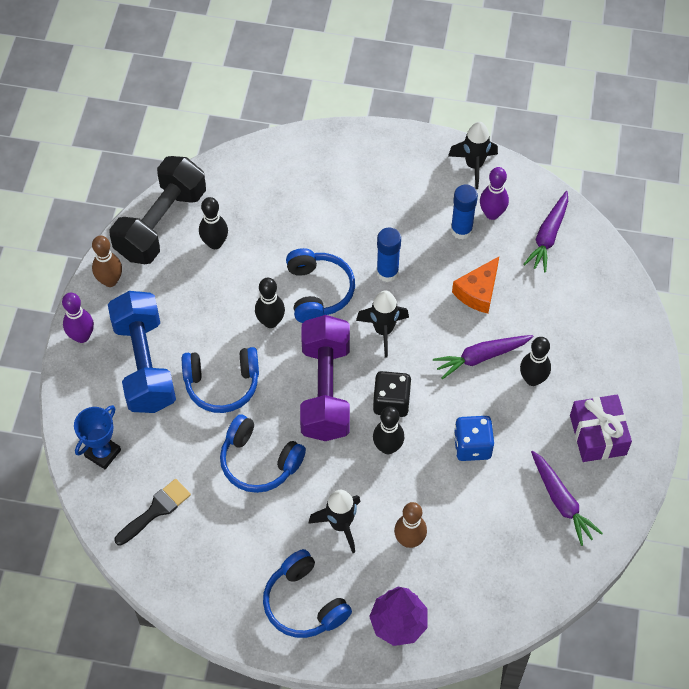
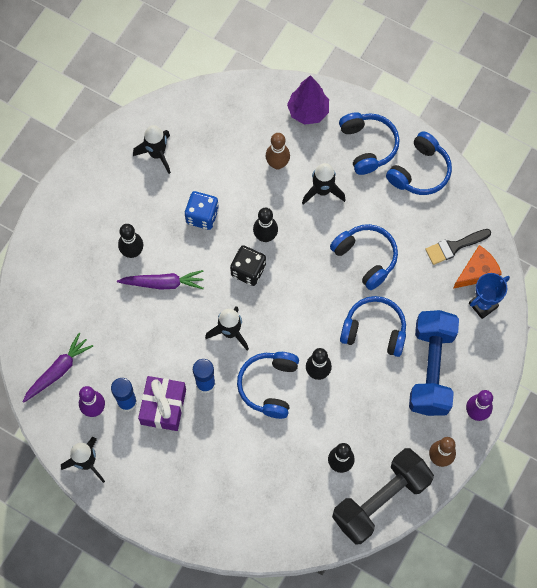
camera: 160 degrees left, 10 degrees up
(226, 592) = (420, 171): none -> blue headphones
(325, 390) = (295, 297): purple dumbbell -> none
(478, 292) = (139, 340): orange cheese -> orange cheese (477, 272)
(561, 502) = (157, 154): purple carrot -> black rocket
(597, 435) = (106, 193): purple gift -> purple gift (163, 406)

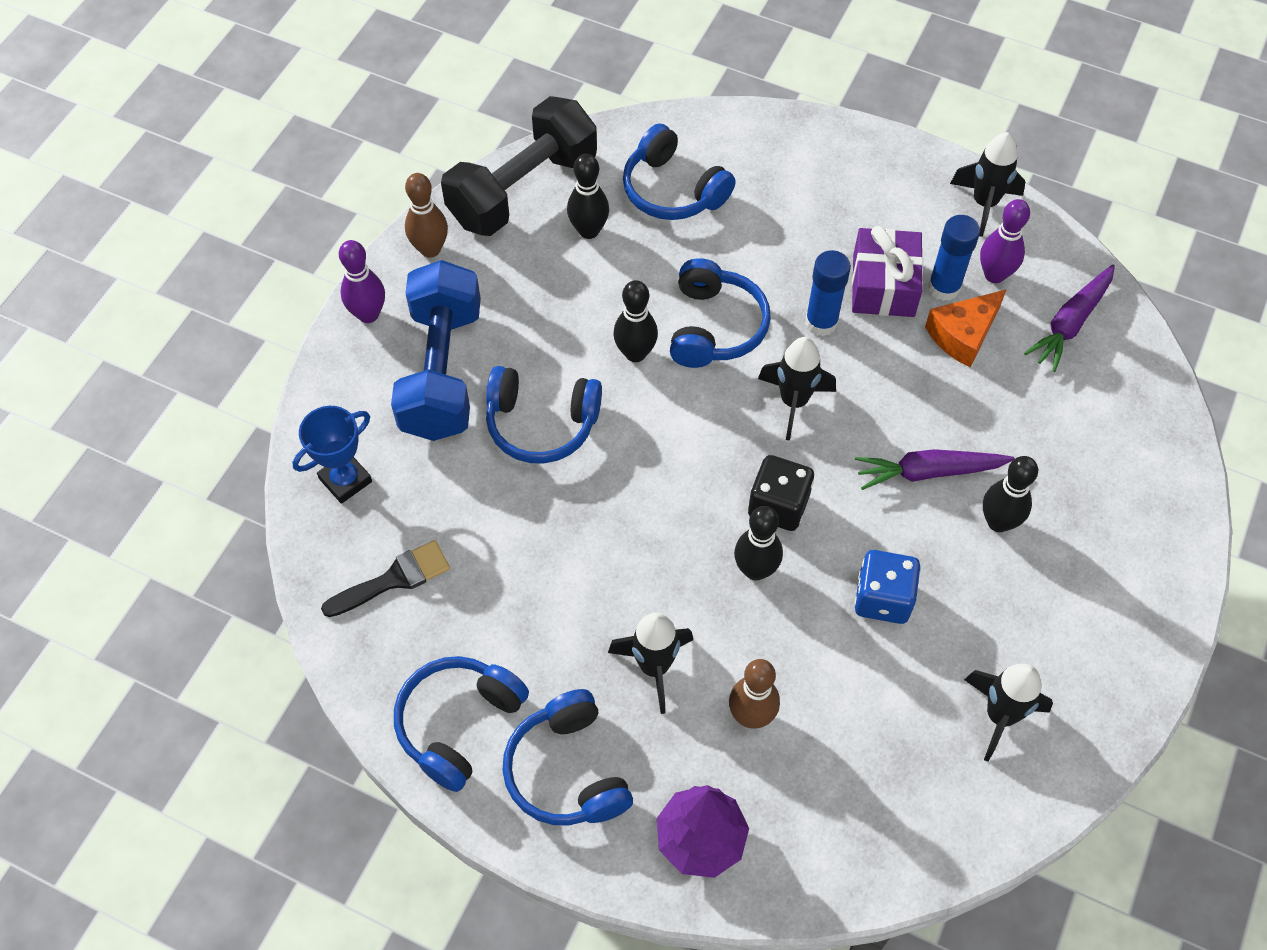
camera: 175 degrees right, 10 degrees down
(366, 258) = (562, 545): blue headphones -> blue headphones (673, 190)
(477, 272) = (353, 537): orange cheese -> orange cheese (963, 335)

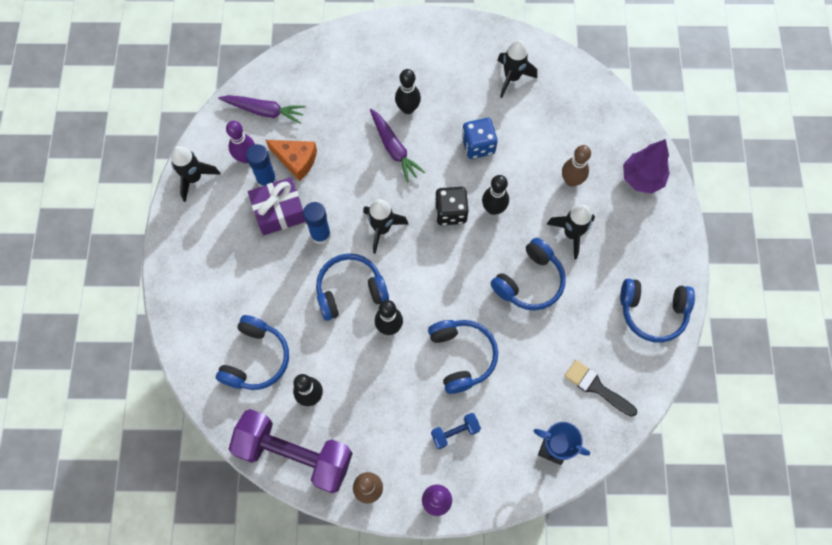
camera: 115 degrees left, 10 degrees up
(442, 371) = (455, 432): blue dumbbell -> blue dumbbell, size x0.42
(523, 189) = (295, 454): black dumbbell -> purple dumbbell
(567, 771) = (645, 250): blue headphones -> blue headphones (529, 281)

